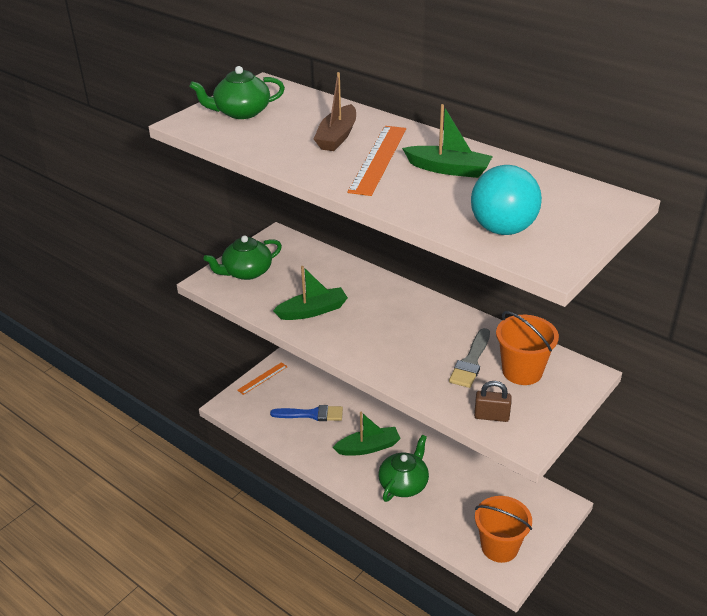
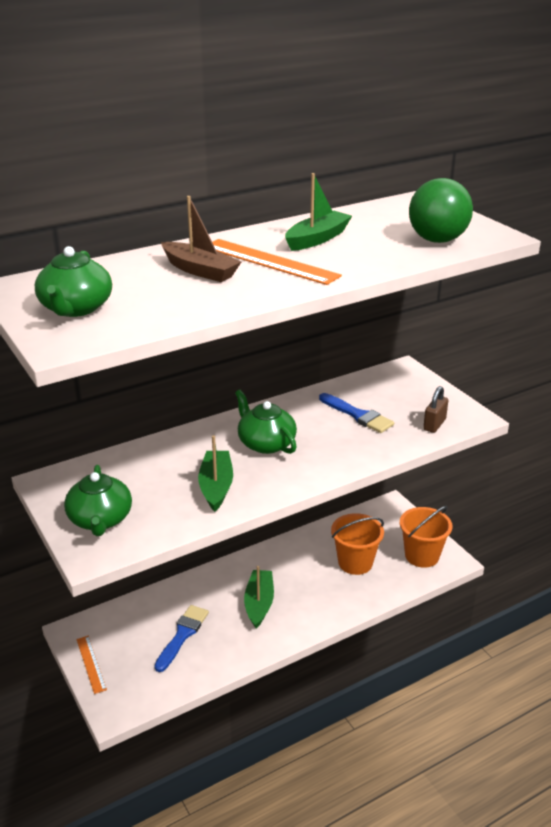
camera: 70 degrees left, 5 degrees down
(404, 484) = (321, 592): green teapot -> green teapot (266, 443)
(471, 362) = (358, 415): grey brush -> blue brush
(503, 229) = (437, 240): turquoise ball -> green ball
(522, 371) = (385, 395): orange bucket -> orange bucket (355, 562)

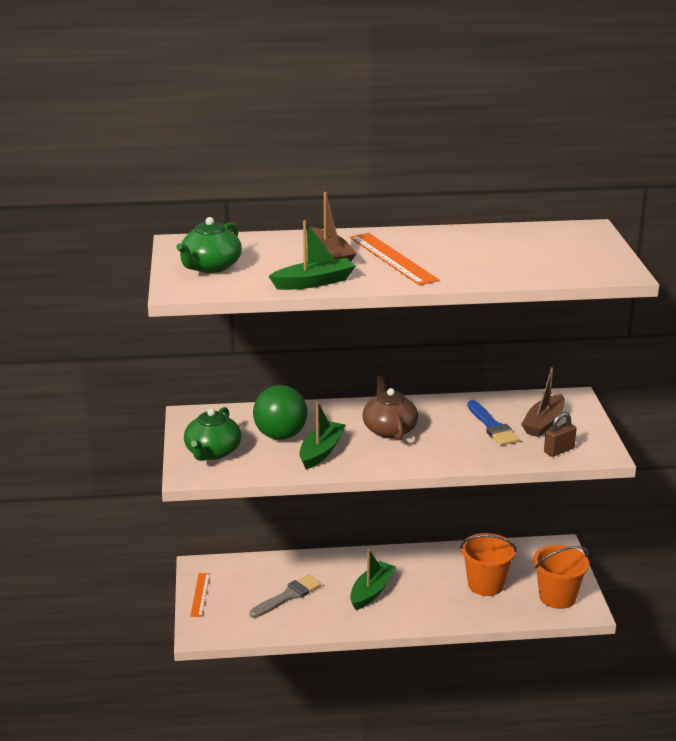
camera: 25 degrees right, 5 degrees down
(182, 635) = (288, 596): blue brush -> grey brush
(266, 443) = (389, 429): green teapot -> brown teapot
(317, 239) = (453, 247): green boat -> green boat (314, 282)
(399, 400) = (543, 423): none -> brown boat
(437, 240) = (559, 267): green ball -> green ball (280, 436)

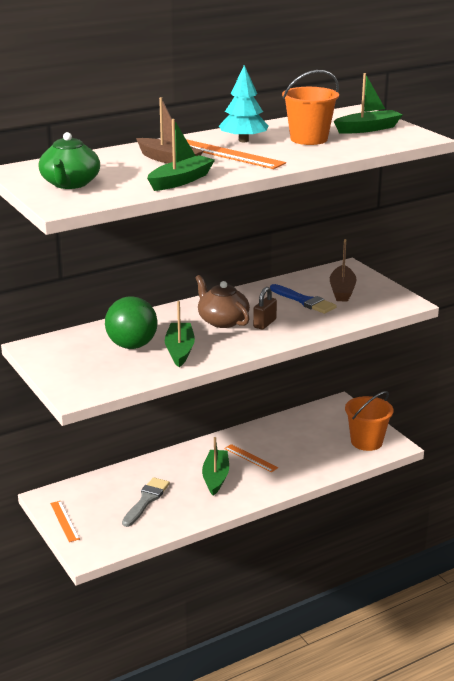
camera: 25 degrees left, 0 degrees up
(212, 452) = (81, 372): green teapot -> none
(421, 581) = (250, 458): none -> orange ruler
(427, 245) = (243, 140): none -> turquoise tree
(485, 585) = (304, 447): orange bucket -> orange bucket (309, 139)
(559, 450) = (372, 308): brown padlock -> brown padlock (264, 323)
(575, 253) = (368, 129): none -> green boat

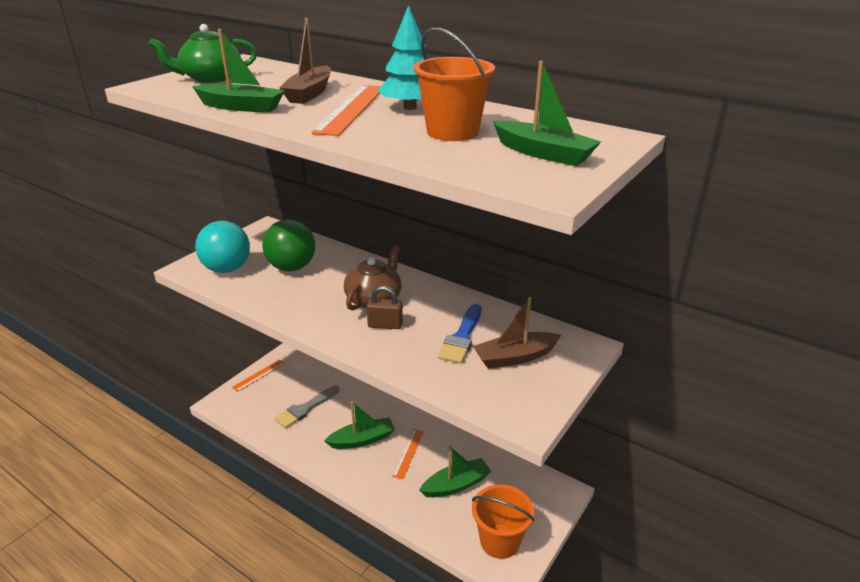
camera: 65 degrees right, 5 degrees up
(101, 375) = (227, 269): none -> turquoise ball
(146, 500) = (305, 408): grey brush -> grey brush turned 135 degrees clockwise
(180, 350) = (295, 293): green boat -> green boat (456, 485)

